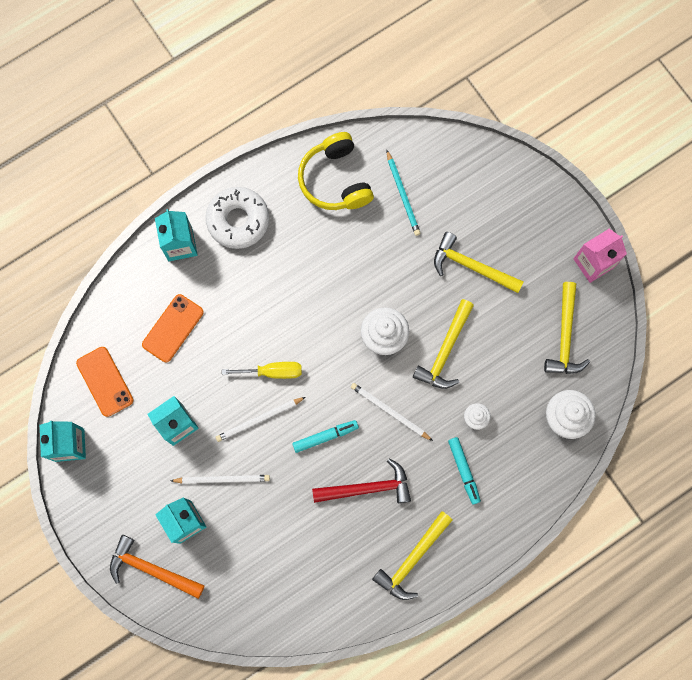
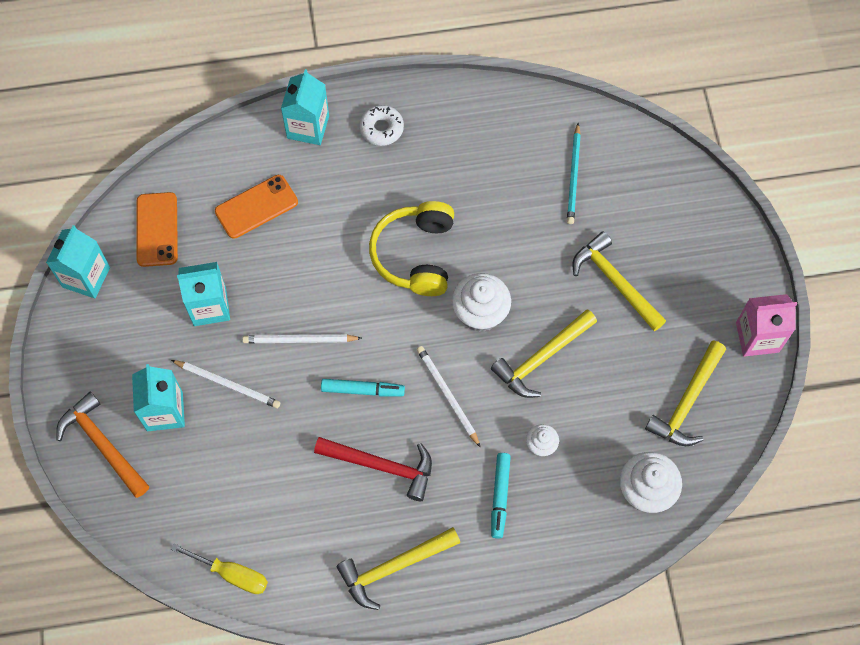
camera: 25 degrees right, 10 degrees down
(238, 220) = (381, 128): white donut -> white donut, size x0.60
(272, 372) = (339, 297): yellow screwdriver -> yellow screwdriver (232, 574)
(335, 180) = (507, 131): yellow headphones -> yellow headphones (415, 255)

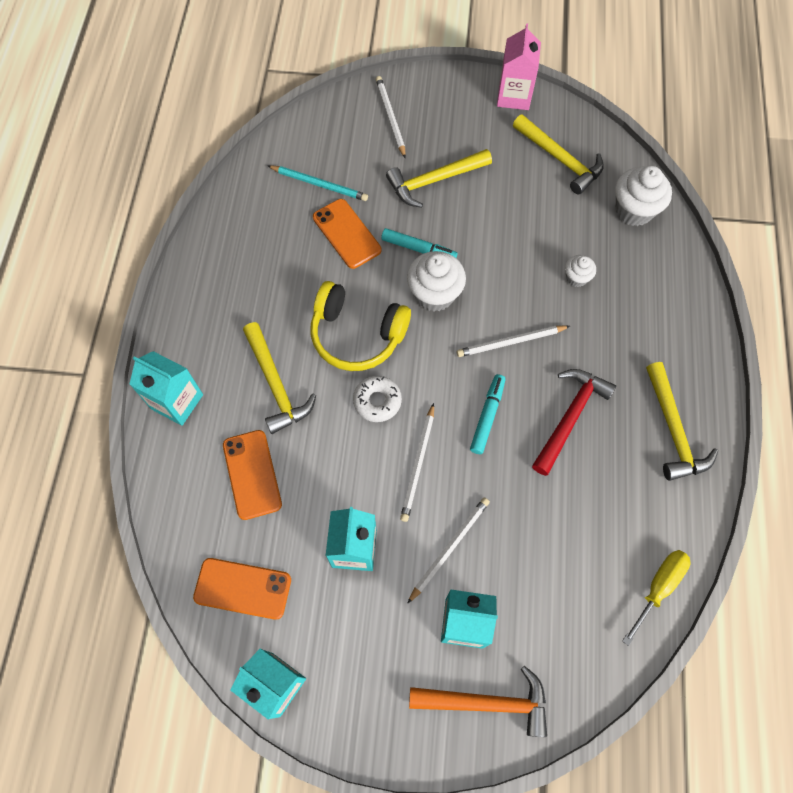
camera: 75 degrees left, 0 degrees up
(103, 444) = (487, 702): orange hammer -> orange hammer turned 150 degrees counterclockwise
(381, 128) = (207, 332): white donut -> white donut (377, 401)
(500, 496) = (619, 323): turquoise marker -> turquoise marker (418, 249)
(524, 216) = (346, 234): none -> orange phone
(541, 358) = (492, 256): yellow hammer -> yellow hammer (276, 385)
(681, 220) = (390, 117): none -> white pencil

